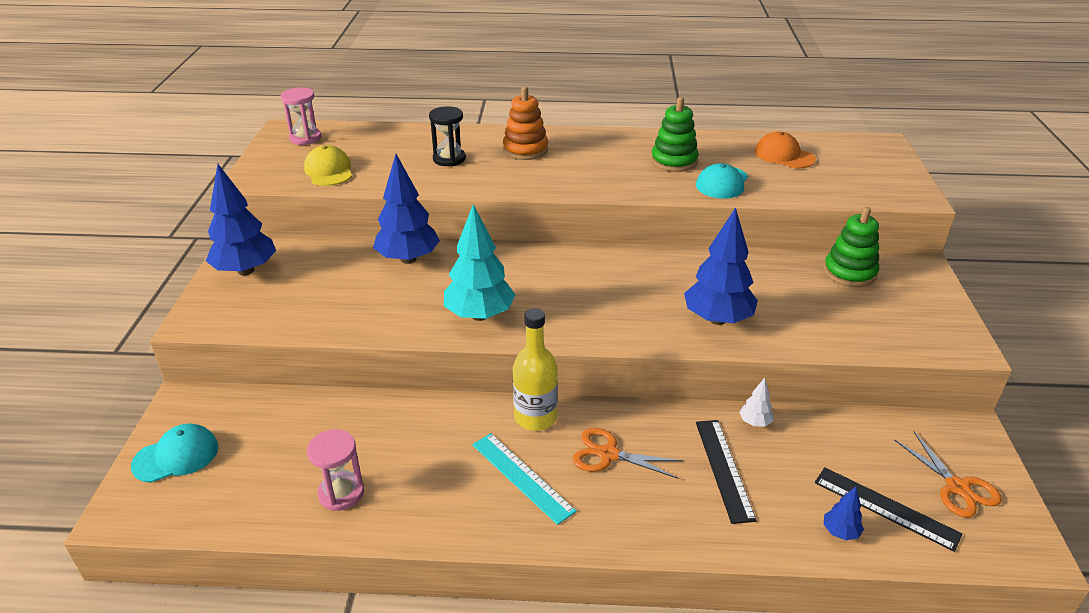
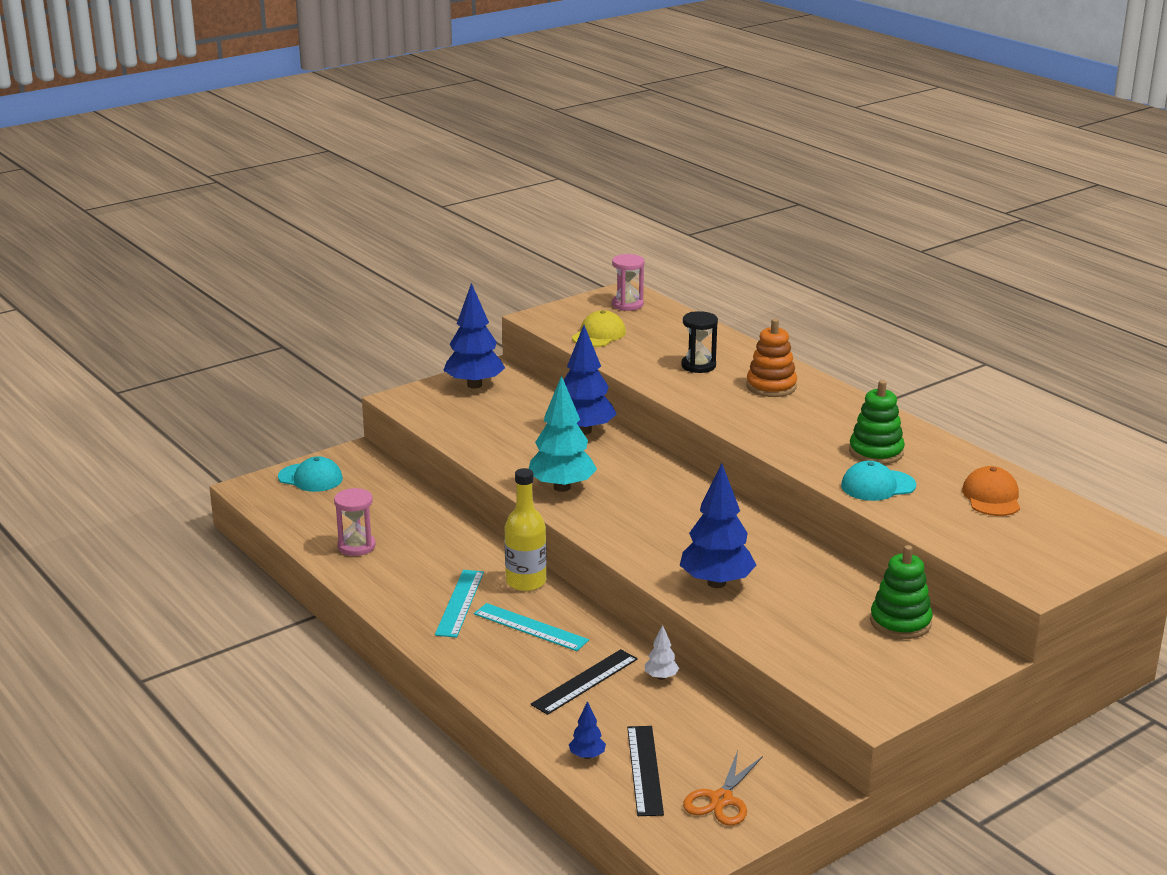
camera: 50 degrees right, 10 degrees down
(608, 454) = (530, 627): orange scissors -> turquoise ruler

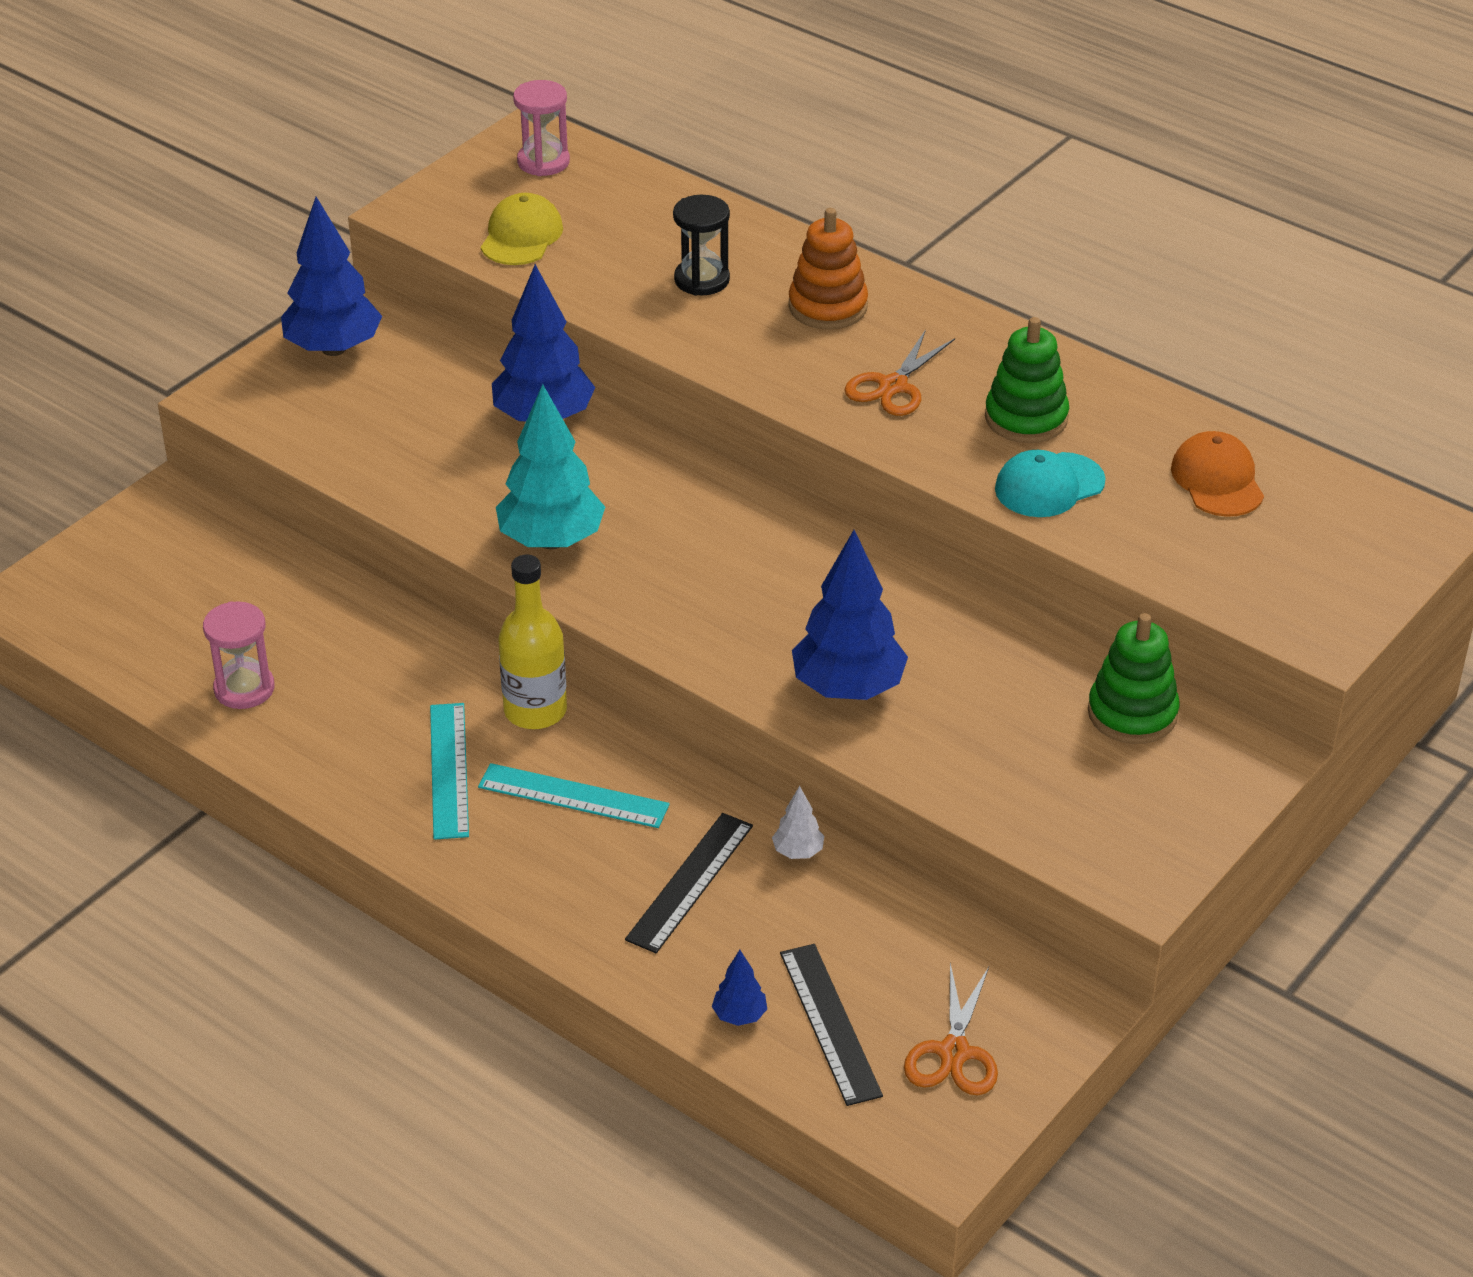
camera: 15 degrees left, 15 degrees up
(310, 478) = (114, 562): turquoise cap -> none
(796, 427) = (892, 386): none -> orange scissors

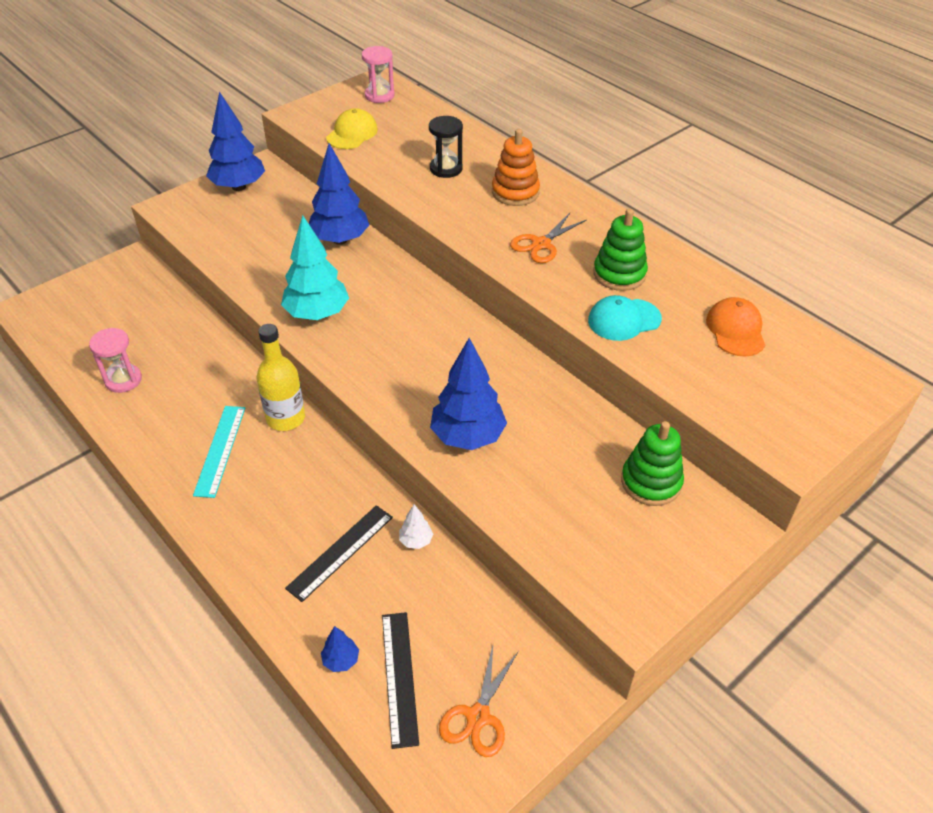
camera: 10 degrees right, 5 degrees up
(573, 796) = (288, 479): turquoise ruler -> none

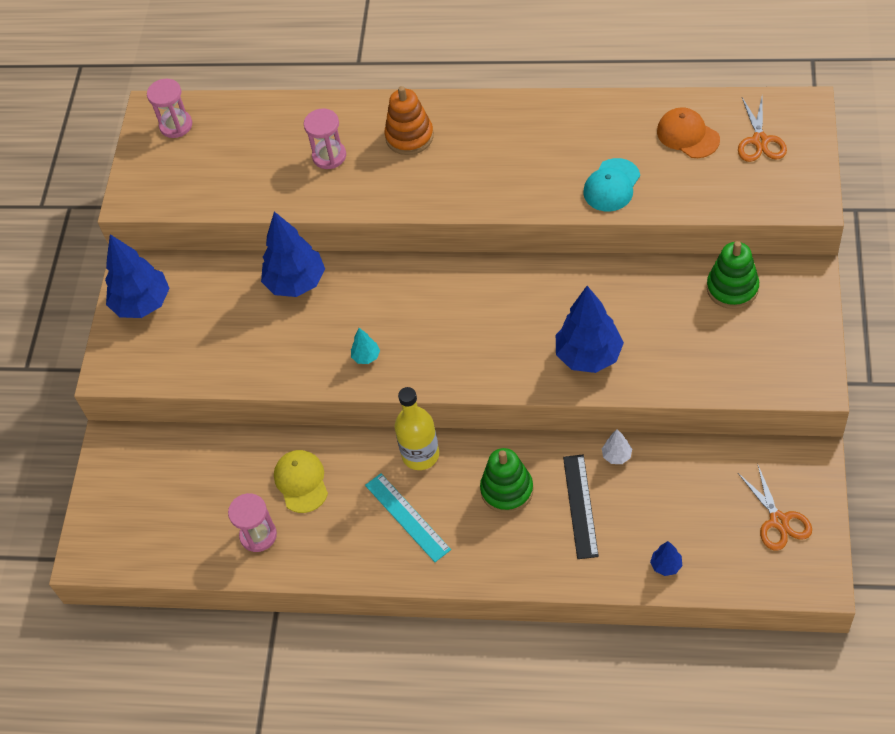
camera: 35 degrees left, 10 degrees up
(317, 314) = (366, 357): turquoise tree -> turquoise tree, size x0.45
(352, 133) = (207, 181): yellow cap -> yellow cap (301, 482)
(400, 677) = (710, 542): black ruler -> none
(446, 169) = (329, 156): black hourglass -> pink hourglass
(541, 244) = (484, 168): orange scissors -> orange scissors (760, 141)
(619, 274) = (566, 150): green stacking toy -> green stacking toy (507, 490)

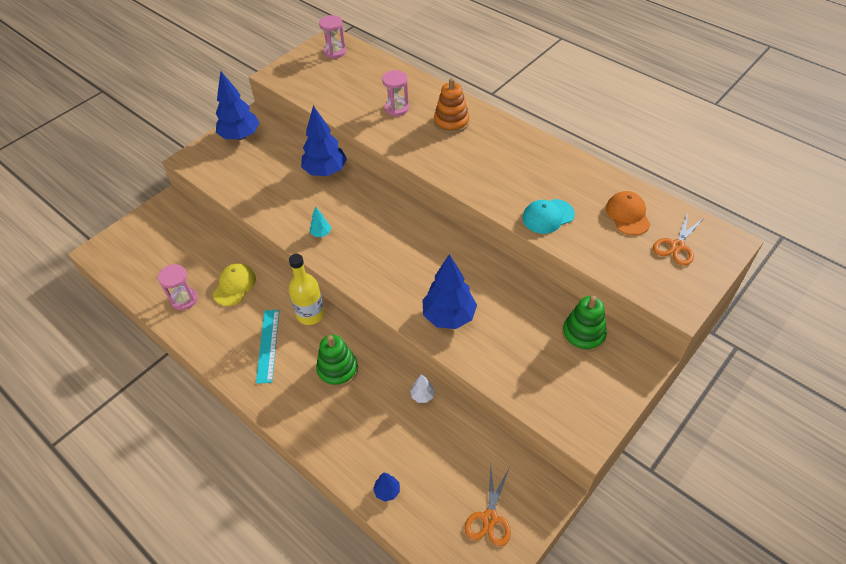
camera: 30 degrees right, 5 degrees down
(580, 506) = (370, 411): black ruler -> none

